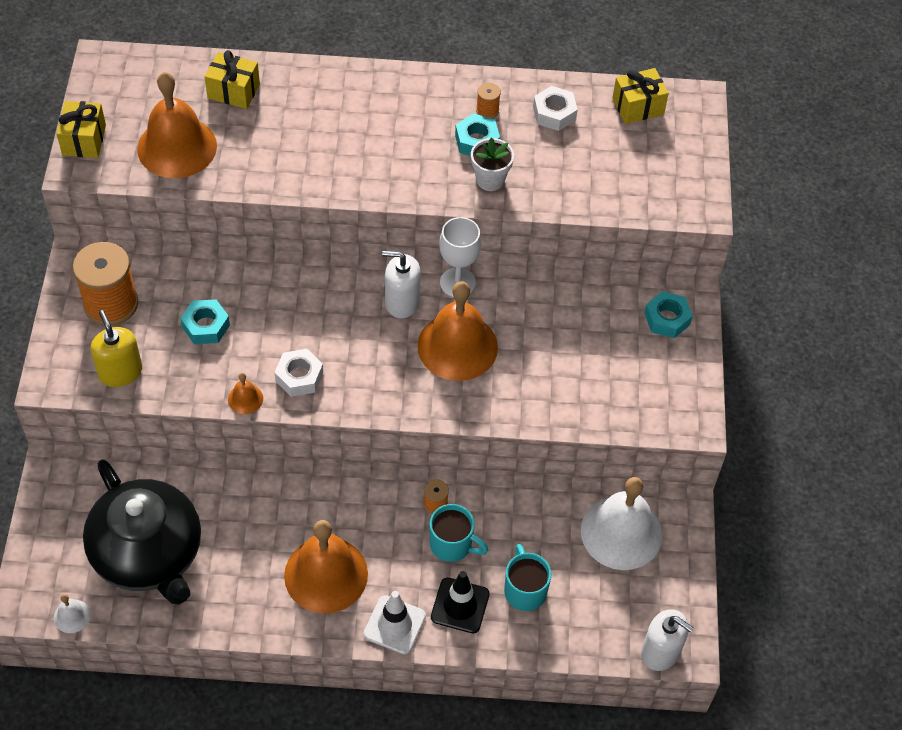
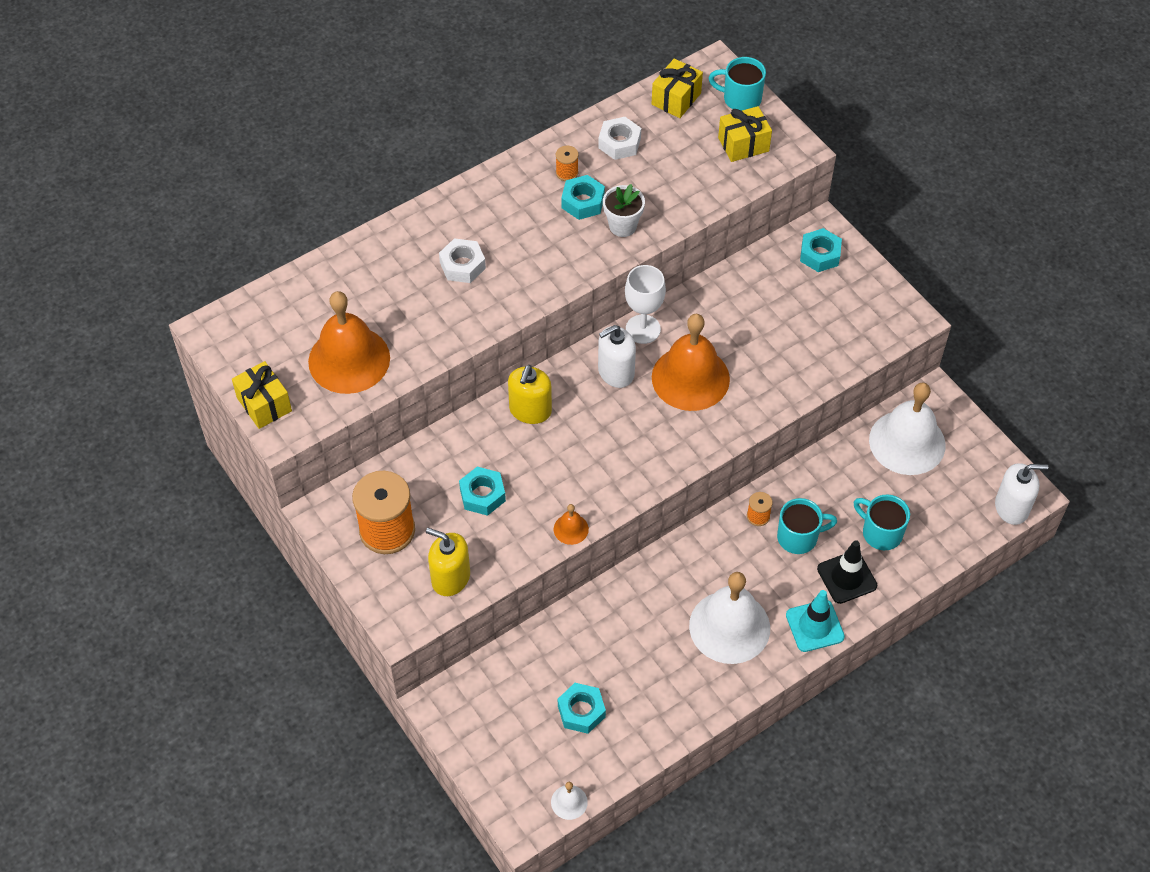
camera: 35 degrees left, 0 degrees up
(149, 554) = (581, 711): black teapot -> turquoise nut
(233, 91) = (348, 284): yellow gift -> yellow gift (743, 144)
(299, 377) = (595, 483): white nut -> white nut (462, 265)
(306, 286) = (530, 410): none -> yellow soap dispenser
(326, 574) = (729, 627): orange bell -> white bell
(394, 625) = (814, 626): white traffic cone -> turquoise traffic cone
(694, 139) = (740, 99): none -> turquoise mug

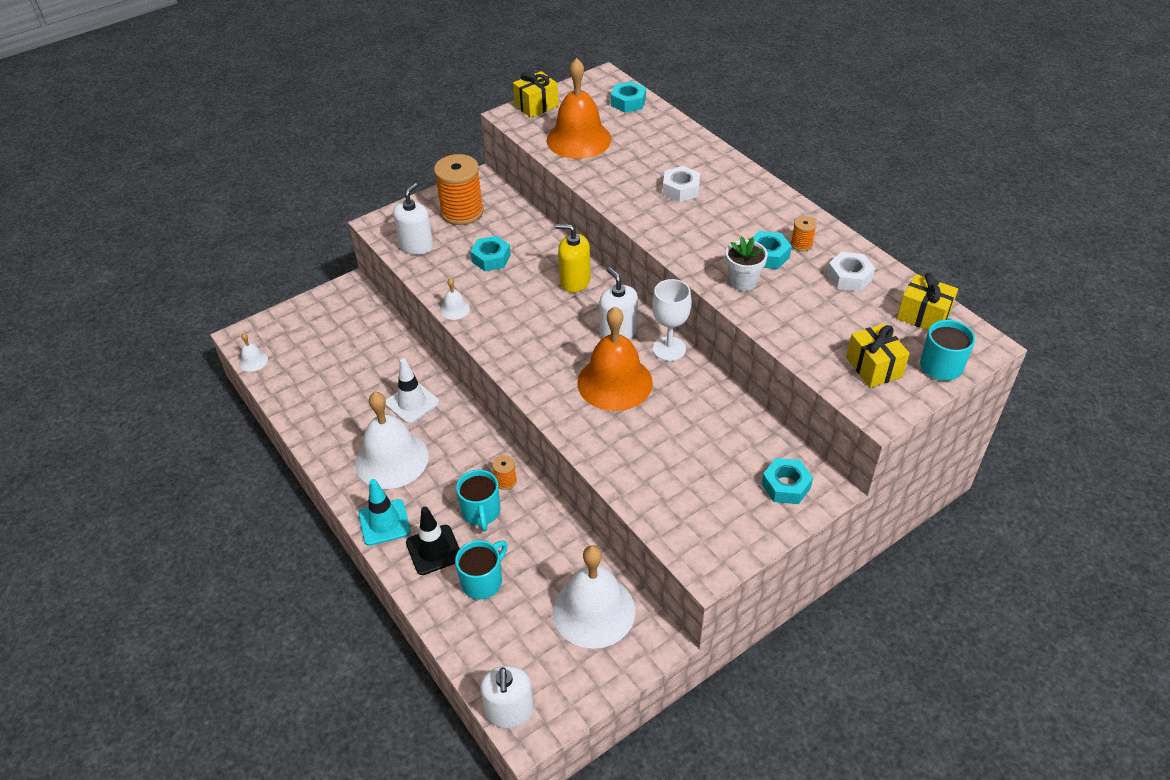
camera: 90 degrees right, 10 degrees down
(450, 578) = (416, 246): yellow soap dispenser -> white soap dispenser
(571, 529) = (455, 309): orange bell -> white bell
(581, 711) = (328, 365): turquoise nut -> turquoise nut (628, 102)
(645, 613) = (412, 403): none -> white traffic cone

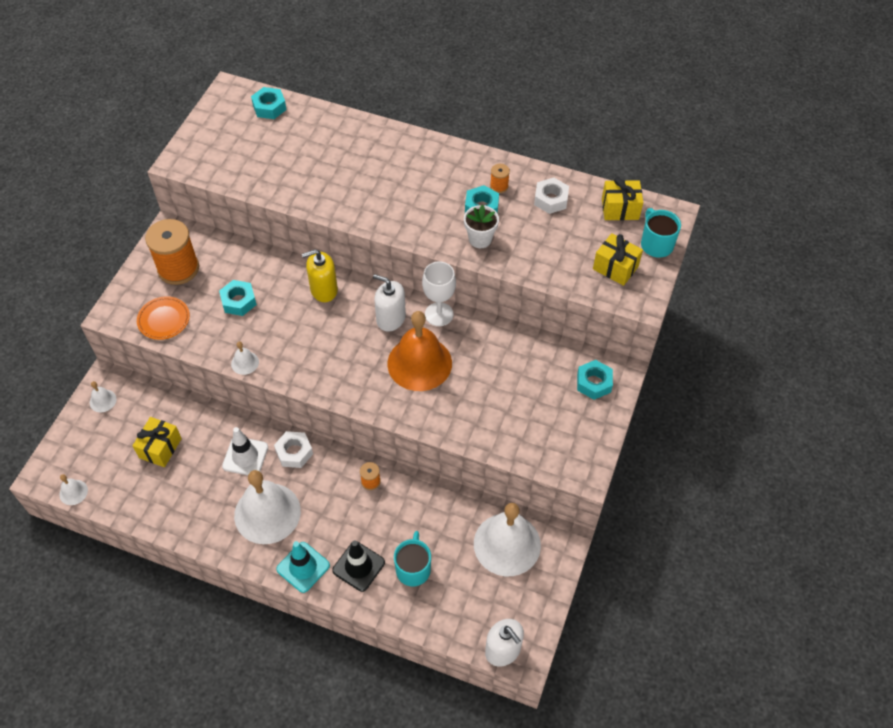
camera: 35 degrees left, 10 degrees up
(335, 302) = (103, 400): none -> white bell
(416, 246) = (164, 320): white soap dispenser -> orange plate
(481, 512) = (371, 516): turquoise mug -> none
(536, 105) = (192, 143): yellow gift -> yellow gift (160, 448)
(579, 139) = (256, 162): orange bell -> none
(681, 189) = (374, 176): white nut -> white nut (294, 452)

